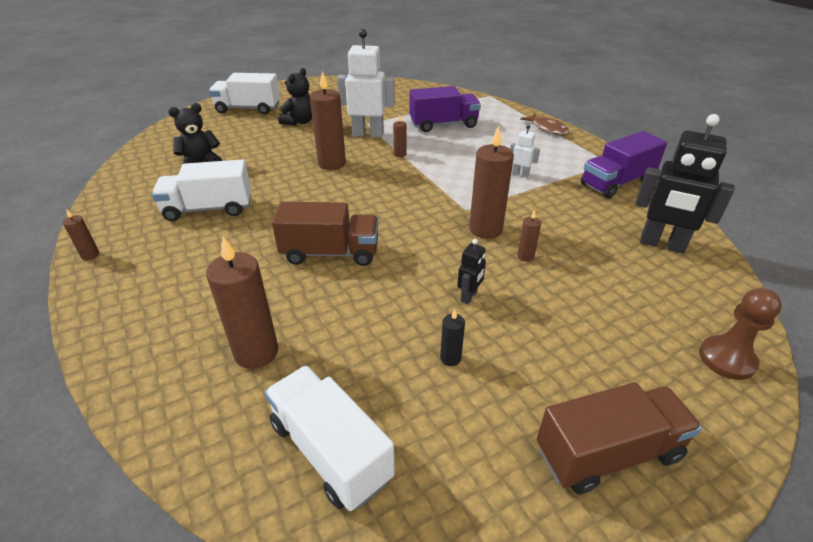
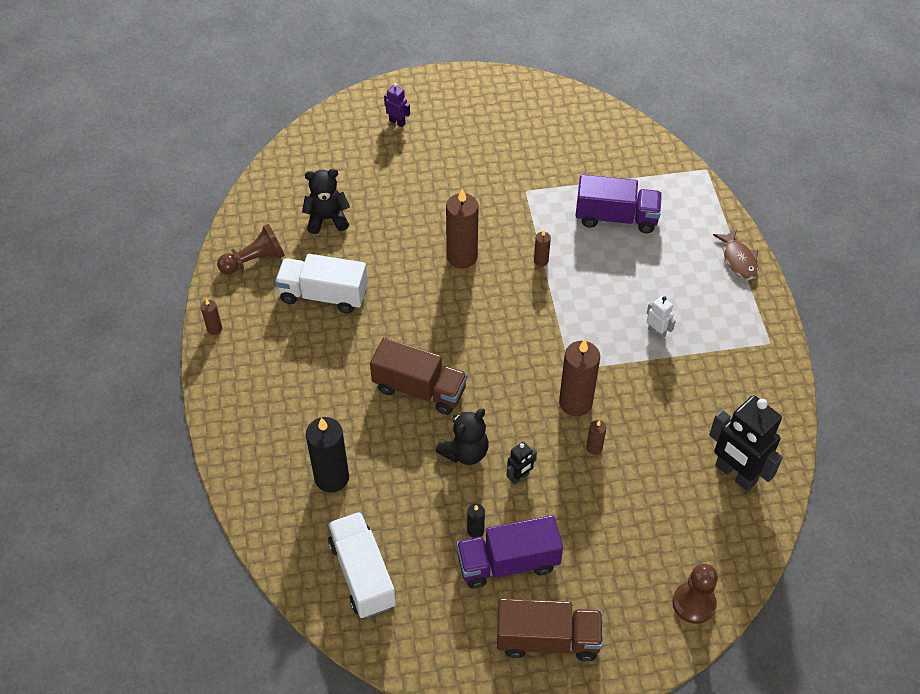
camera: 20 degrees right, 15 degrees up
(132, 200) = (254, 260): none -> brown pawn
(248, 109) = (397, 122): white truck -> purple robot
(256, 352) = (332, 477): brown candle -> black candle
(299, 122) = (449, 166): black teddy bear -> black teddy bear (465, 452)
(368, 134) = (520, 213): white robot -> none
(616, 183) = (754, 377): purple truck -> purple truck (508, 562)

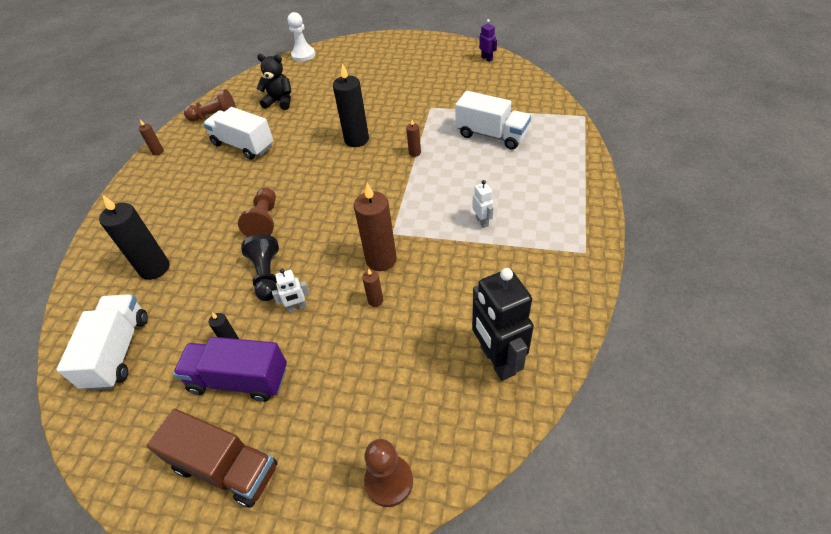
camera: 25 degrees right, 5 degrees down
(309, 134) = (303, 55): none -> white pawn
(397, 122) = (365, 56): purple robot -> purple robot (487, 58)
(419, 389) = (264, 220): brown truck -> brown pawn
(462, 257) = (356, 139): brown candle -> black candle
(465, 452) = (267, 275): black teddy bear -> black pawn
(519, 477) = (297, 307): black robot -> white robot
(616, 217) = (491, 135): purple truck -> white truck
(738, 260) = (583, 182): brown fish -> none

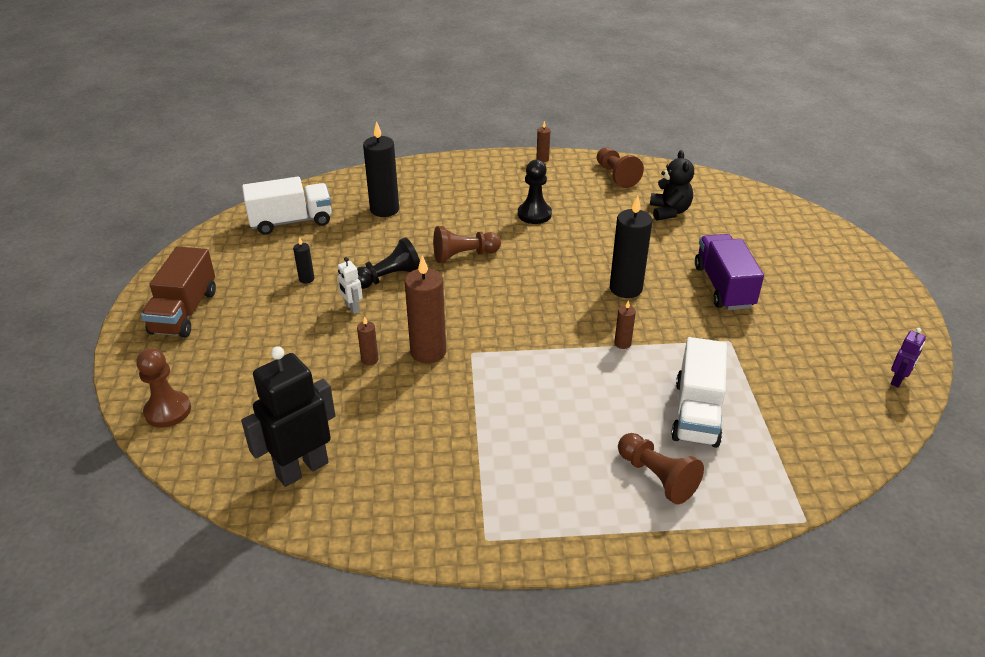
camera: 70 degrees right, 10 degrees down
(235, 169) = (534, 214): none -> black pawn
(239, 379) = (267, 295): purple truck -> purple truck (723, 287)
(243, 145) = (576, 208): white truck -> none
(303, 55) = (780, 203): white pawn -> none
(482, 221) = (513, 427): white robot -> none
(542, 163) = (657, 477): none -> brown pawn

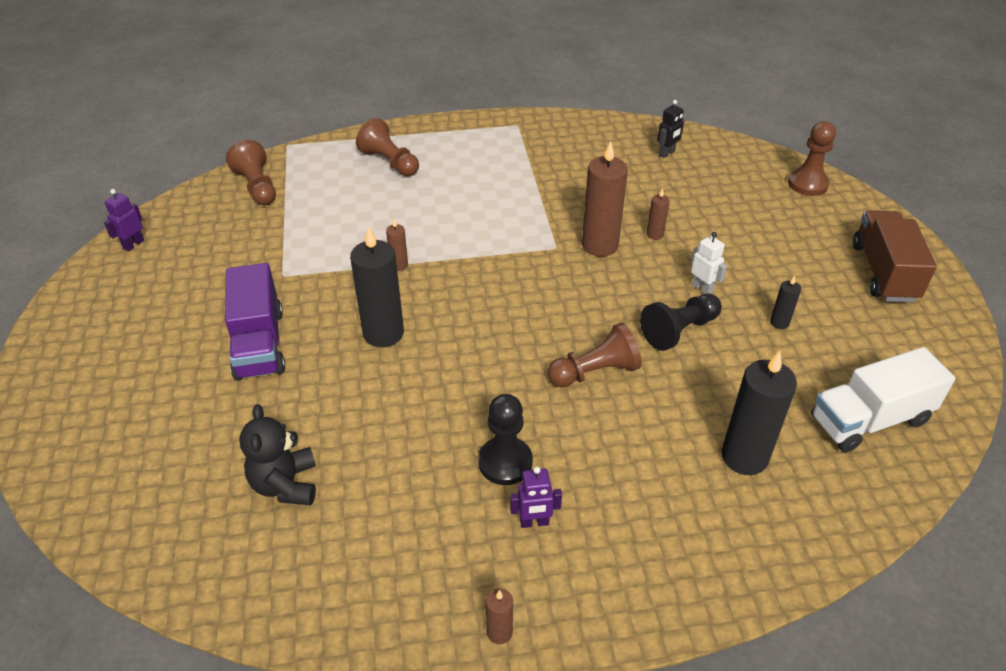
camera: 175 degrees right, 5 degrees up
(302, 469) = (667, 153): black robot -> black robot, size x0.47
(520, 191) = (534, 522): none -> purple robot
(616, 176) = (357, 583): brown pawn -> brown pawn (257, 187)
(696, 413) = (343, 207): white truck -> none

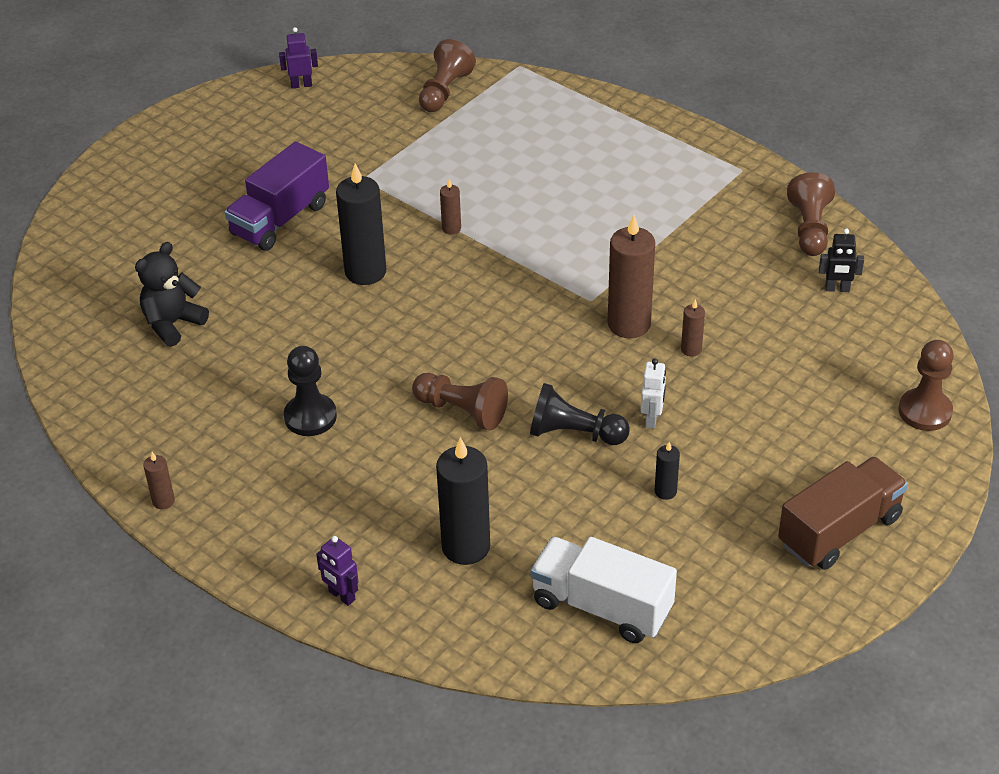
camera: 50 degrees right, 0 degrees up
(390, 162) = (575, 135): brown pawn -> brown pawn (809, 229)
(534, 522) = (271, 465): purple robot -> purple robot (341, 596)

